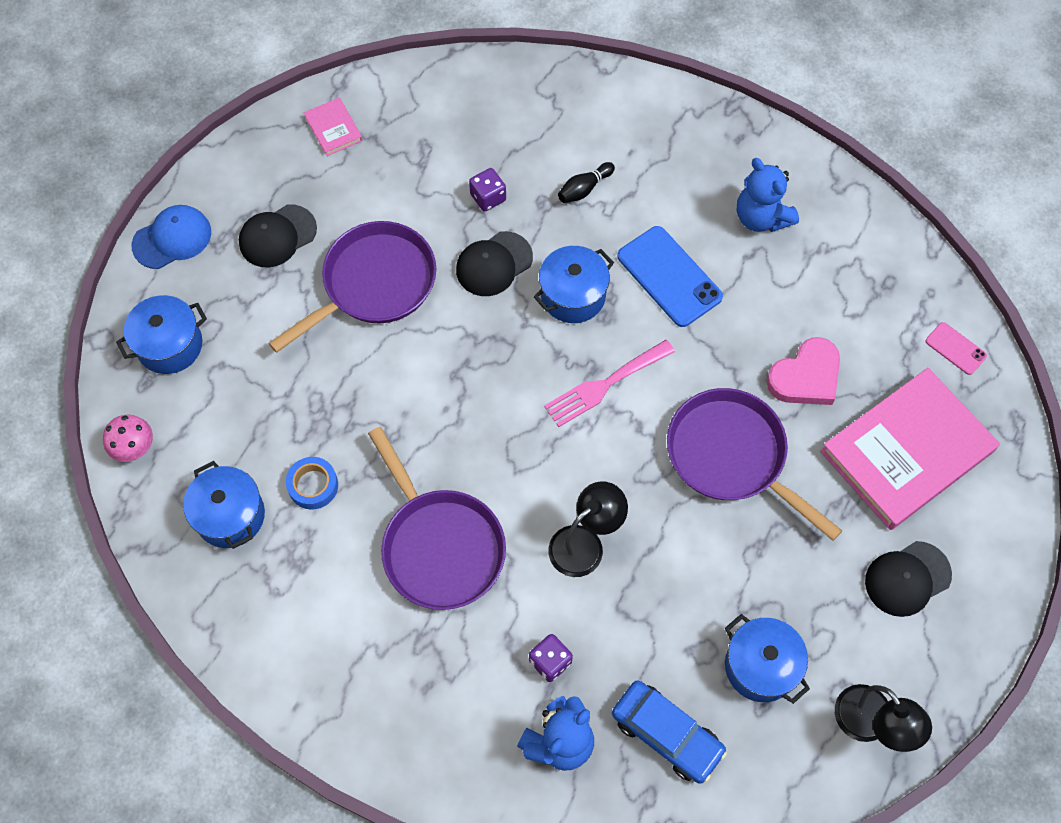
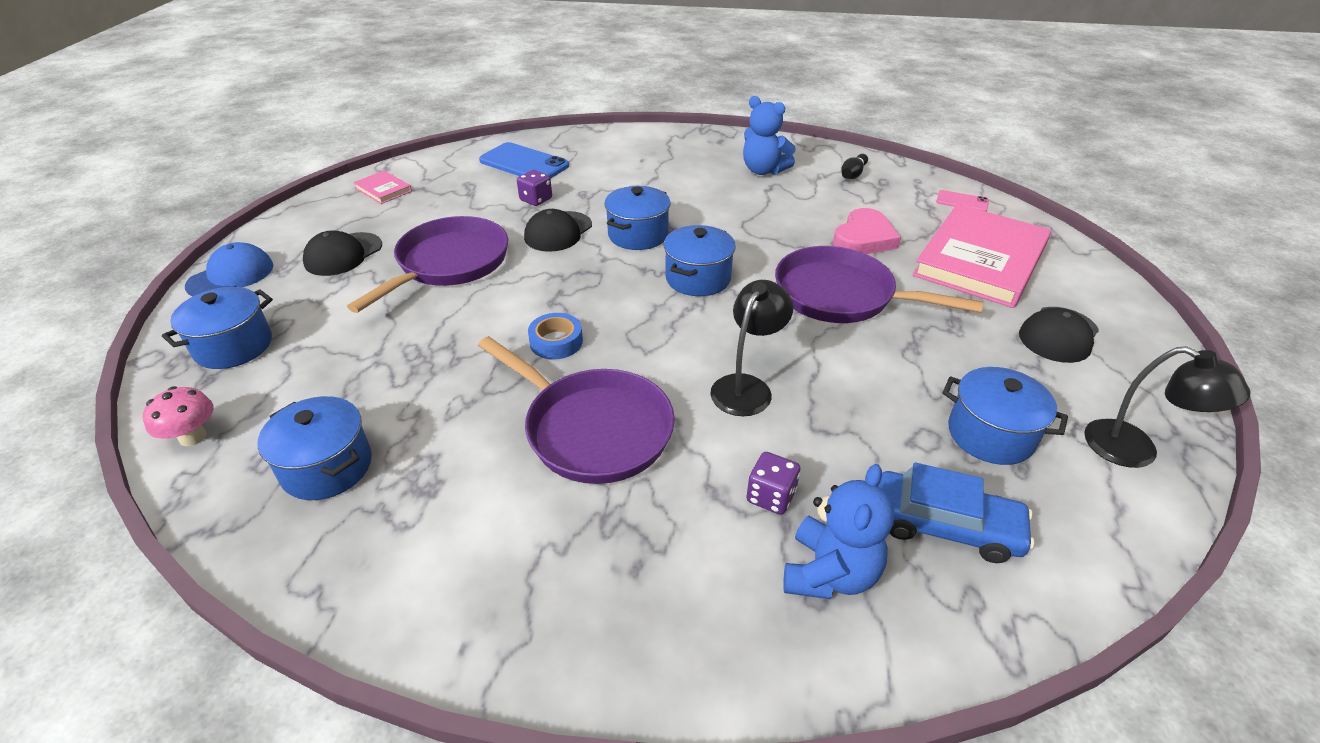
camera: 20 degrees left, 25 degrees down
(313, 485) = (426, 416): blue tape -> blue tape (556, 342)
(584, 189) = (615, 182): black bowling pin -> black bowling pin (853, 174)
(604, 385) = (698, 278): pink fork -> blue pot
(669, 276) = (713, 210): blue phone -> blue phone (524, 163)

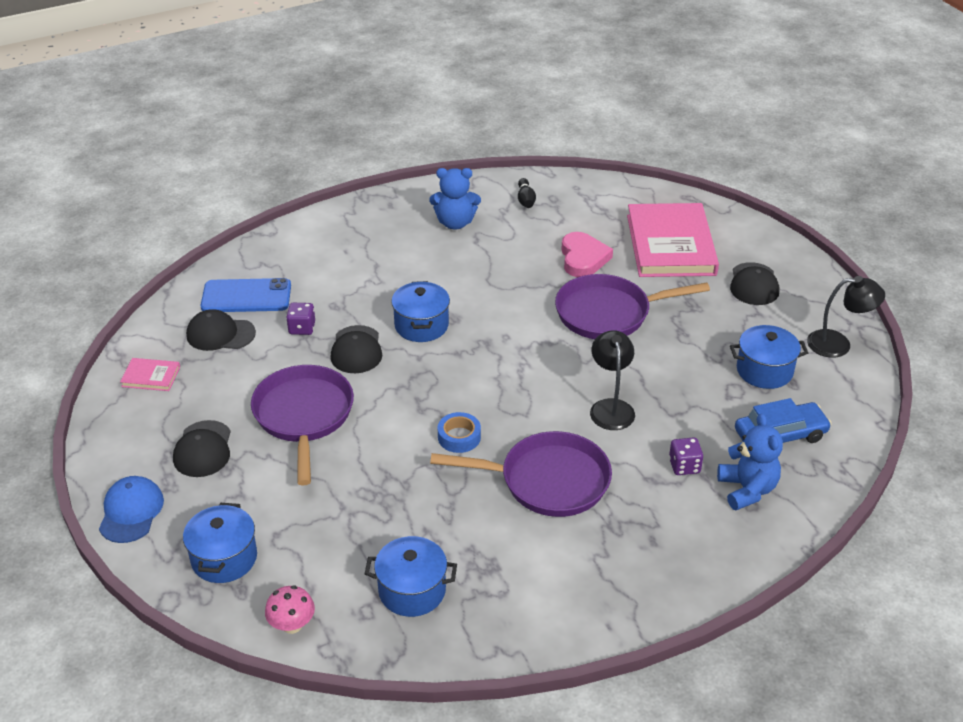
camera: 35 degrees left, 0 degrees up
(470, 181) = (220, 334): none -> black cap
(698, 278) = (503, 343): blue pot -> none
(962, 202) = (621, 196): pink phone -> none

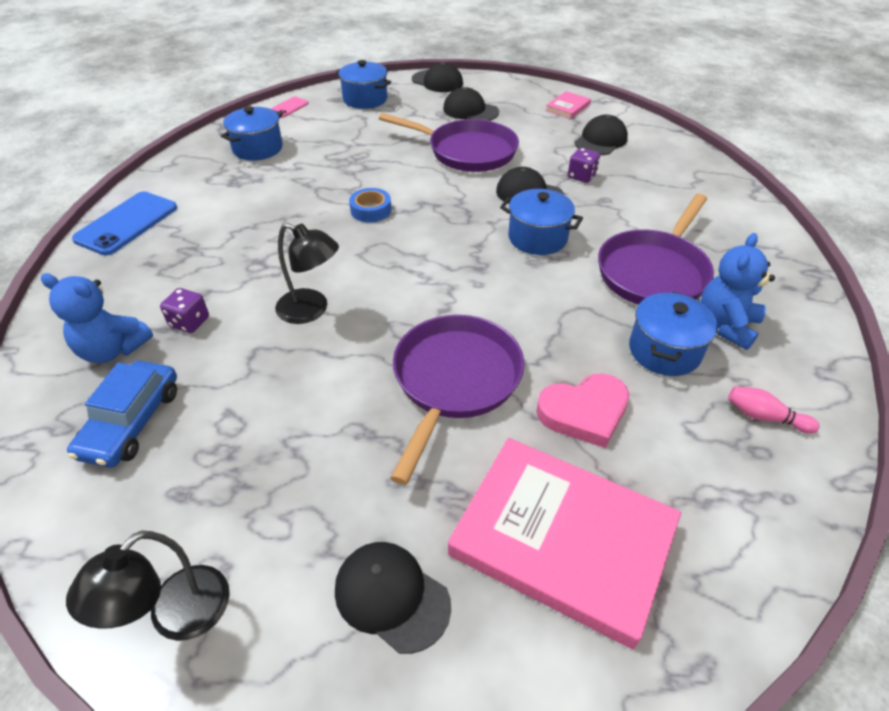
camera: 120 degrees right, 5 degrees up
(131, 512) = (437, 81): blue cap -> black cap
(246, 296) = (648, 161): blue phone -> blue phone (127, 223)
(292, 625) = (288, 107): pink mushroom -> pink phone
(525, 200) = (764, 417): black bowling pin -> pink bowling pin
(547, 481) = (274, 235): purple pan -> purple pan (654, 272)
(583, 258) = (584, 412): pink heart -> pink heart turned 45 degrees counterclockwise
(764, 370) = (226, 477): blue pot -> blue pot (664, 351)

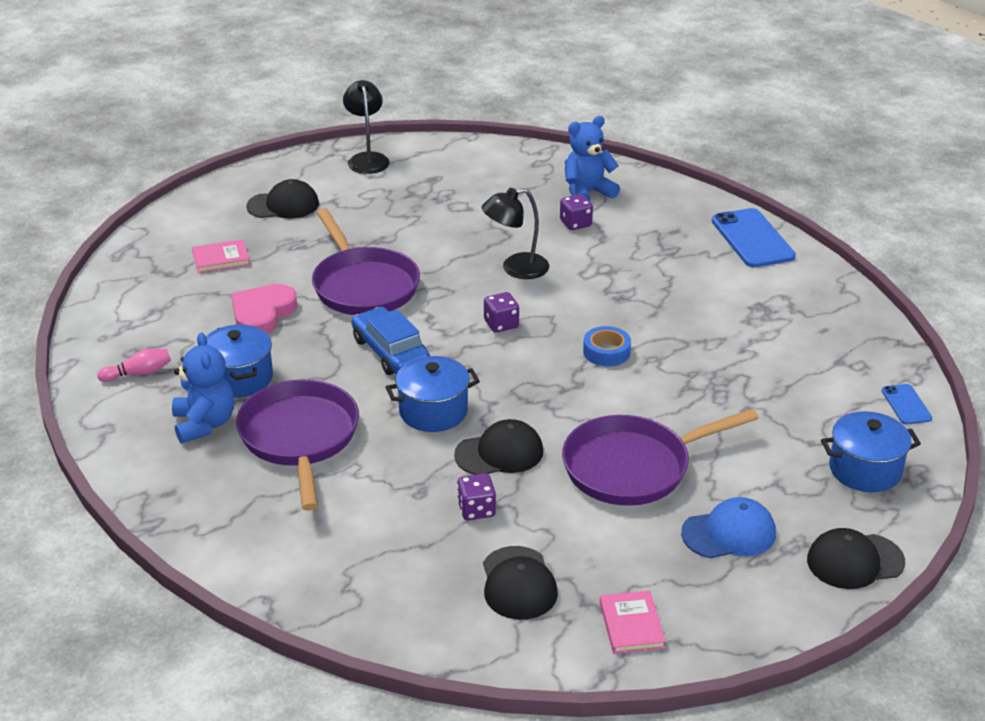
camera: 135 degrees right, 10 degrees down
(131, 422) = (509, 181): blue car -> blue car (390, 351)
(257, 148) = (817, 344): blue pot -> none
(288, 107) = (906, 404): pink phone -> blue phone
(401, 270) = (501, 324): none -> purple dice
(470, 110) = (729, 533): black cap -> blue cap
(562, 539) = (221, 259): pink book -> pink book, size x0.42

